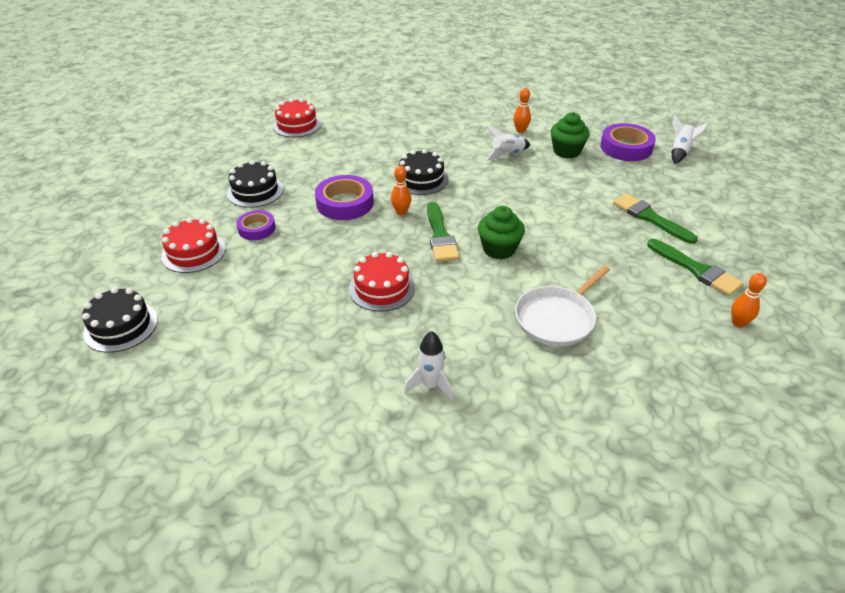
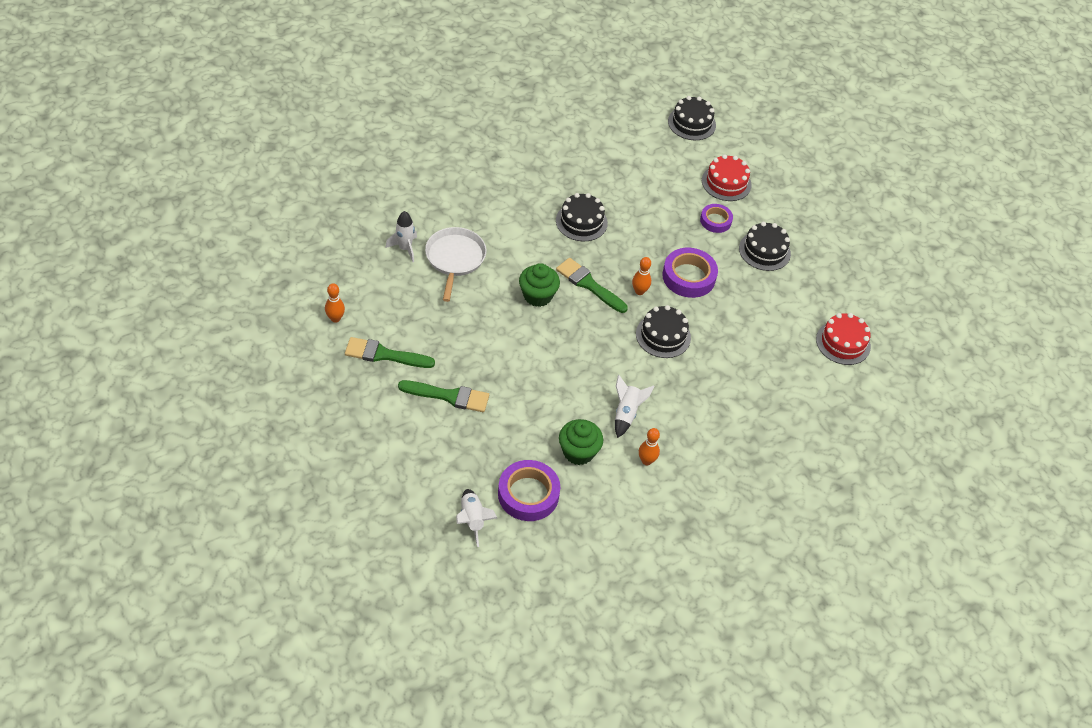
camera: 135 degrees right, 10 degrees up
(382, 288) = (581, 222): red cake -> black cake
(430, 385) = (492, 179): white rocket -> white rocket (405, 248)

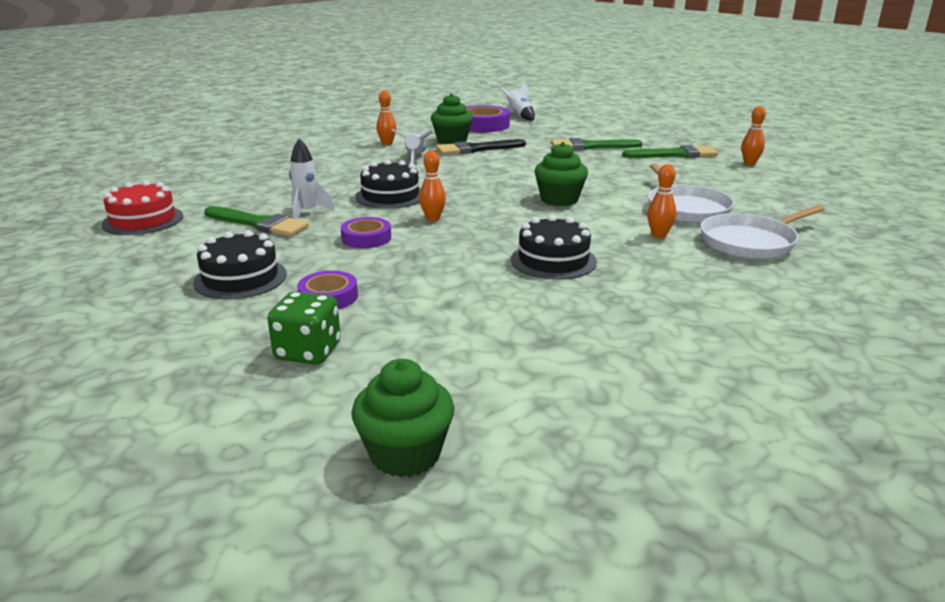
camera: 170 degrees right, 25 degrees down
(405, 248) = (754, 206): white rocket -> white rocket (307, 212)
(449, 209) = (750, 242): none -> white pan
(500, 231) = (659, 235): none -> orange bowling pin
(562, 419) = (476, 149): none -> black brush
(589, 284) = (503, 214): green brush -> green brush (259, 224)
(688, 277) = (366, 238): purple tape -> purple tape, size x0.61
(691, 123) = (405, 454): black cake -> green cupcake
(726, 183) = (308, 352): red cake -> green dice

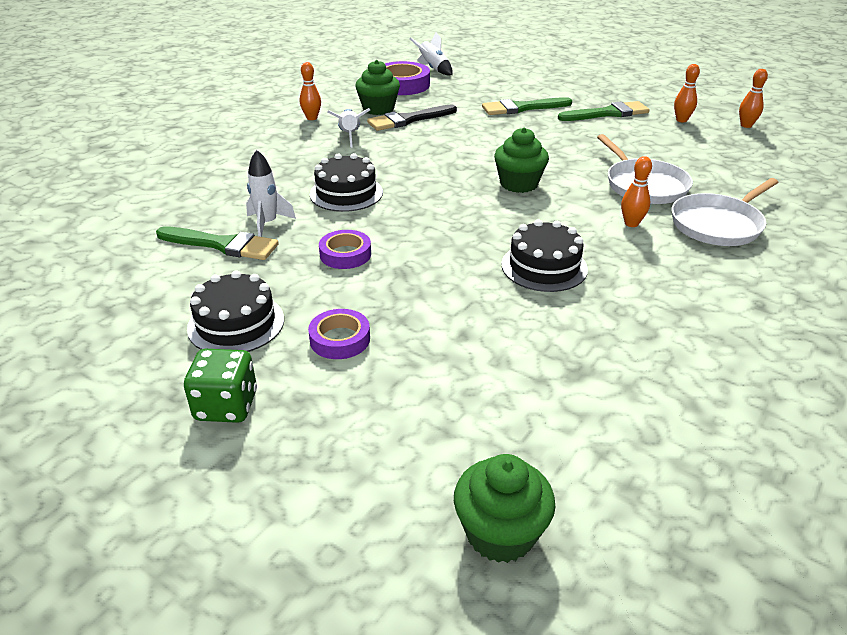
camera: 10 degrees left, 10 degrees up
(143, 220) = (90, 251): red cake -> none
(308, 352) = (350, 415): green dice -> green dice (226, 406)
(433, 218) = (403, 221): orange bowling pin -> orange bowling pin (746, 125)

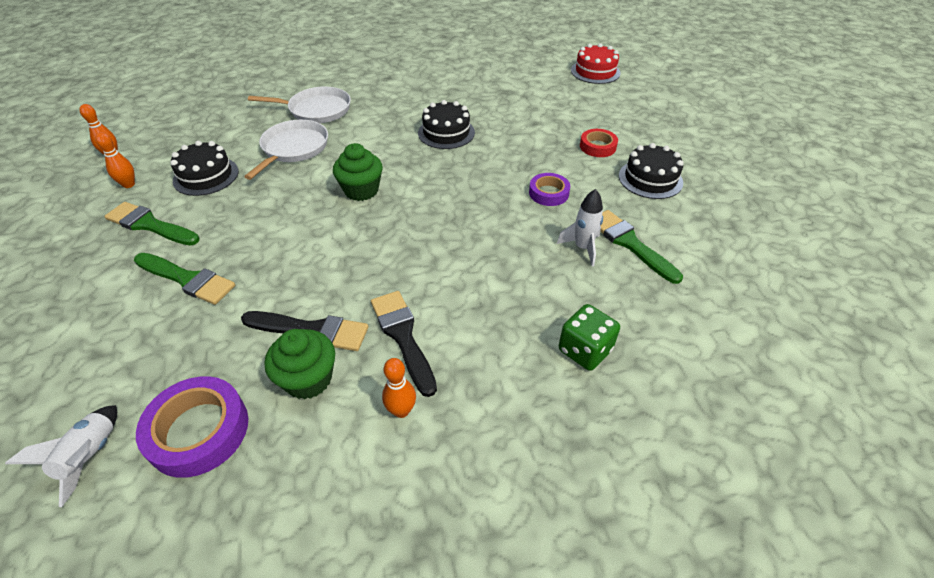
camera: 140 degrees left, 10 degrees up
(226, 406) = (675, 142): green dice -> green dice (584, 350)
(340, 339) = (597, 146): purple tape -> red tape
(346, 193) = (493, 249): black cake -> black cake (206, 176)
(350, 136) = (403, 336): white rocket -> black brush
(500, 533) = (595, 72): green cupcake -> red cake
(631, 223) = (356, 131): orange bowling pin -> none

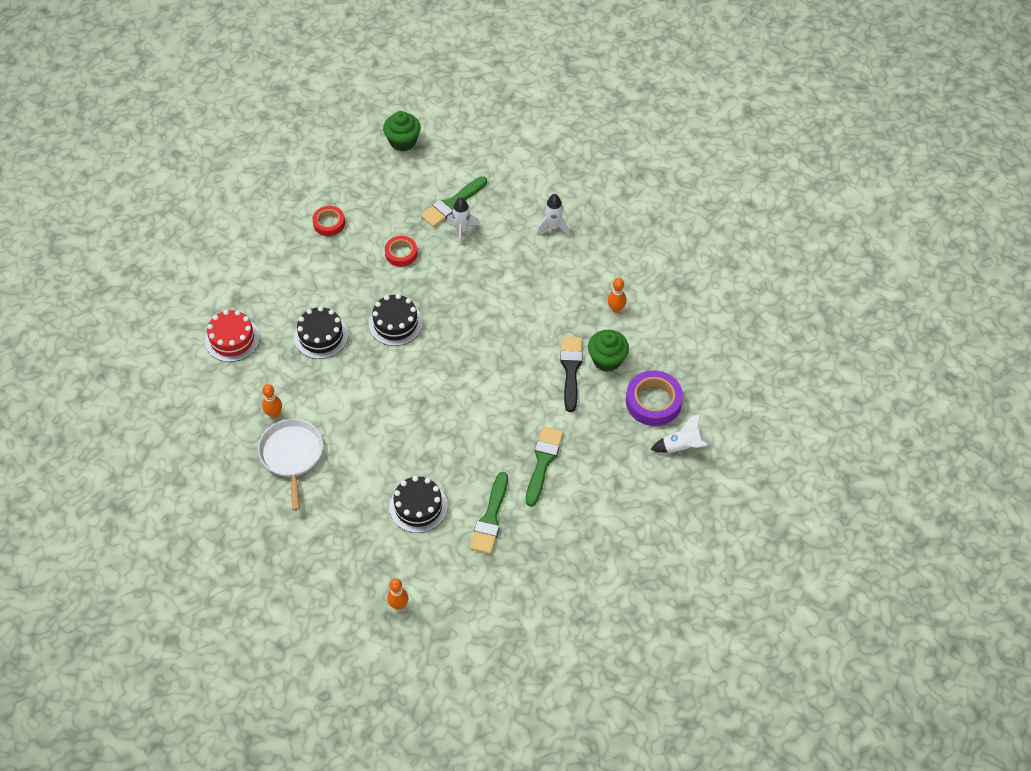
camera: 100 degrees left, 10 degrees up
(129, 184) = (441, 564): orange bowling pin -> orange bowling pin (274, 414)
(293, 148) = (364, 452): white pan -> none
(361, 190) = (419, 380): green cupcake -> green cupcake (403, 141)
(403, 336) = (564, 319): black brush -> none
(548, 193) = (401, 253): purple tape -> red tape
(584, 350) = (553, 227): green dice -> white rocket
(595, 72) = (186, 227): red cake -> red cake (232, 339)
(650, 179) = (371, 189): black cake -> black cake (395, 323)

